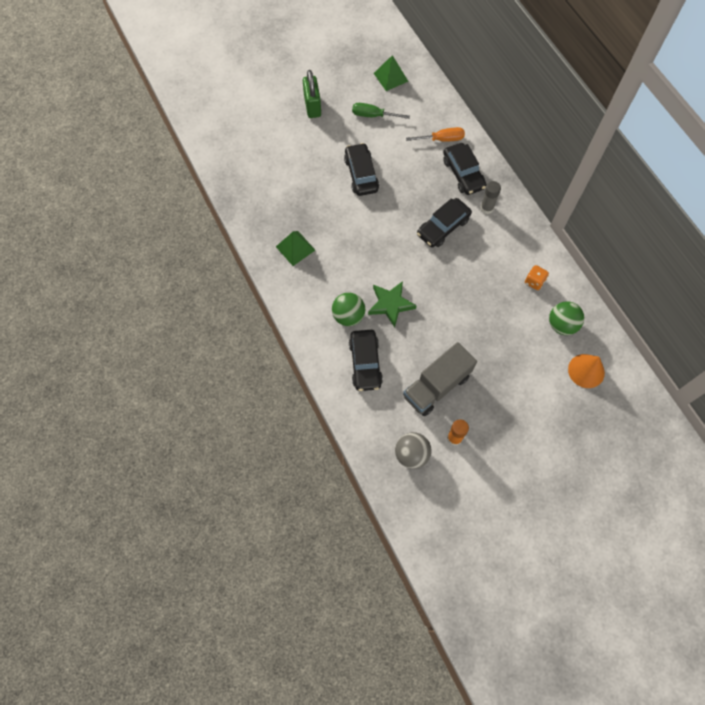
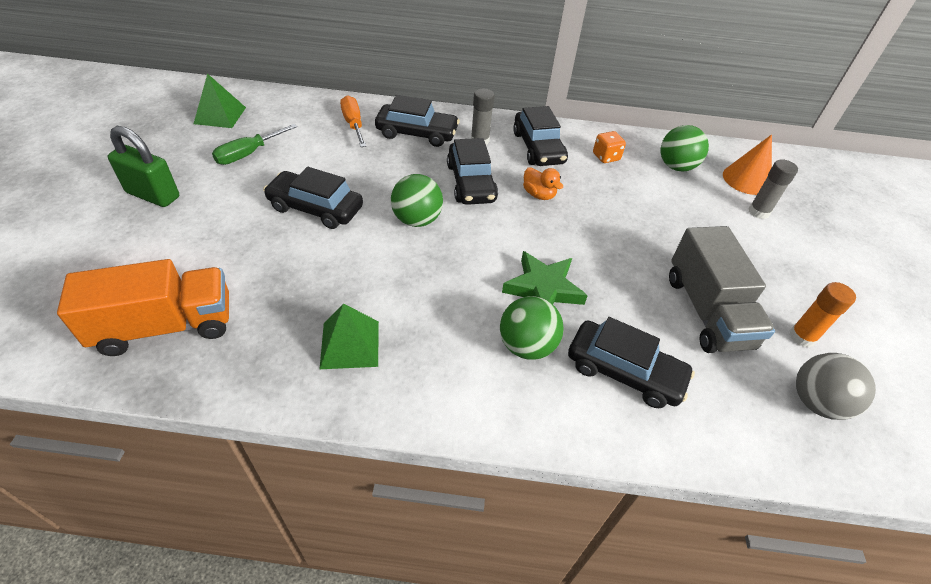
camera: 60 degrees left, 20 degrees down
(252, 178) = (166, 326): none -> orange truck
(391, 222) = (417, 220): none -> green ball
(441, 139) = (353, 124): orange screwdriver -> orange screwdriver turned 45 degrees counterclockwise
(463, 265) = (539, 194): none -> orange duck
(508, 241) = (538, 148): none -> black car
(554, 388) = (758, 212): none -> grey glue stick

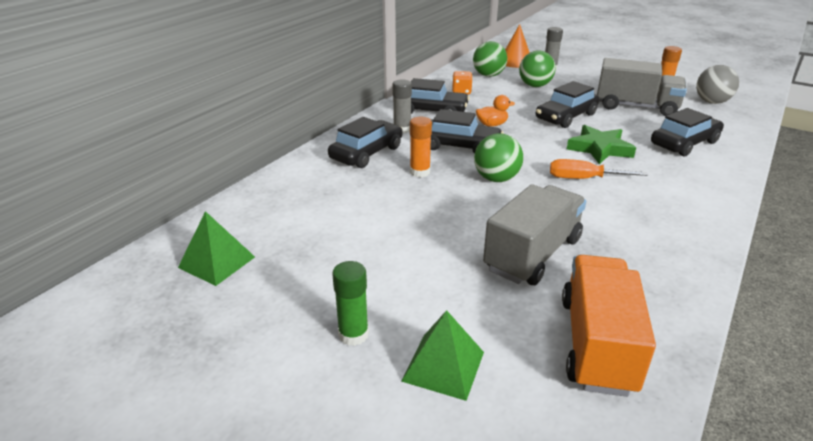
camera: 60 degrees left, 15 degrees down
(153, 195) = (353, 334): green padlock -> green glue stick
(249, 154) = (321, 252): green screwdriver -> none
(288, 267) = (533, 254): none -> grey truck
(316, 208) = (449, 225): black car -> black car (566, 116)
(350, 344) = (642, 238): green pyramid -> green pyramid (443, 366)
(353, 124) = (322, 180): orange screwdriver -> orange screwdriver (584, 179)
(400, 171) = (420, 172): none -> orange glue stick
(526, 346) = (656, 168): green ball -> green ball (535, 86)

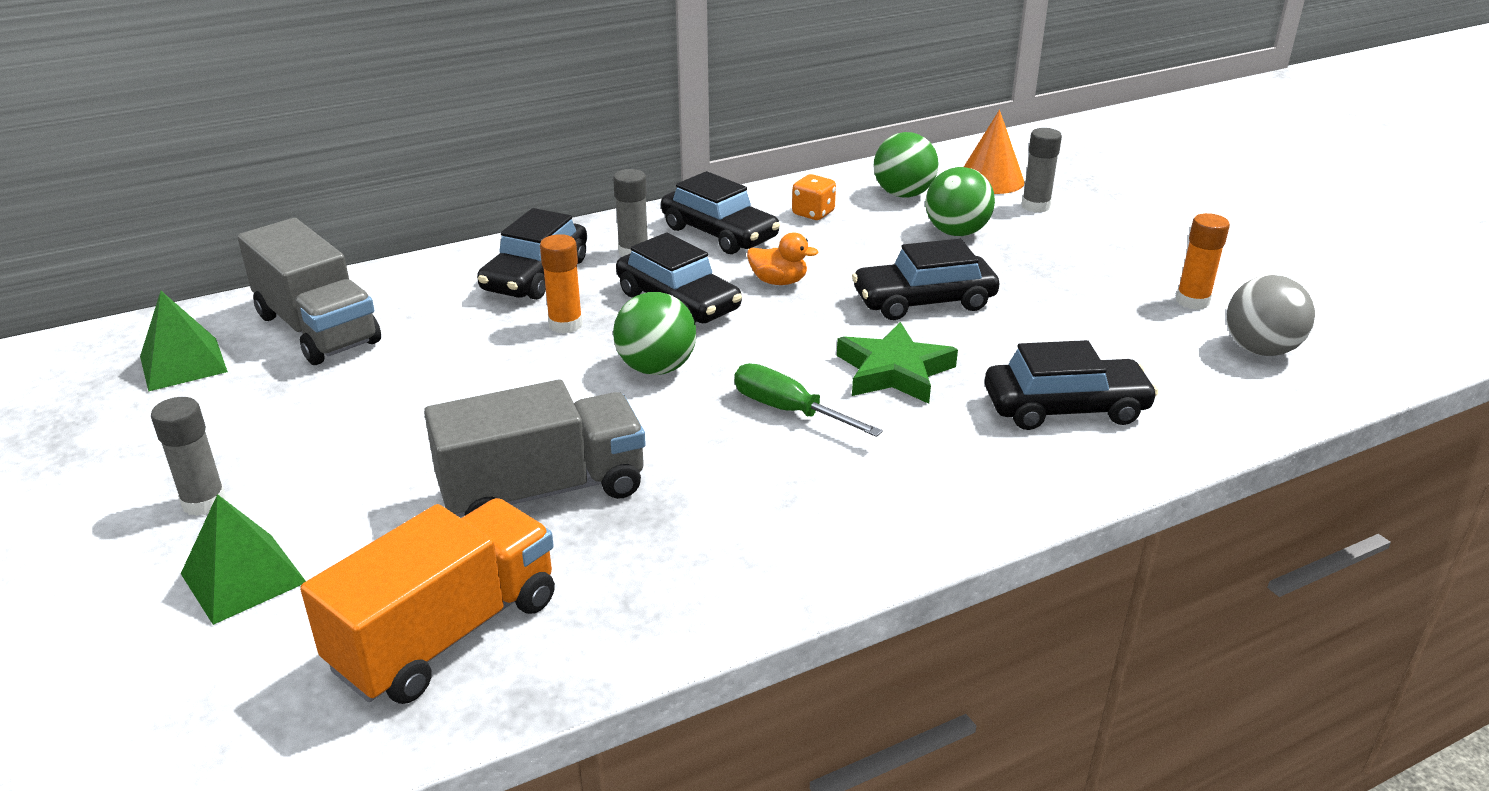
camera: 30 degrees right, 0 degrees up
(353, 334) = (204, 502): green glue stick -> grey glue stick
(367, 153) = (535, 275): black car -> black car turned 135 degrees clockwise
(584, 179) = (789, 411): orange screwdriver -> green screwdriver
(636, 107) = (1084, 318): grey truck -> grey truck (317, 329)

